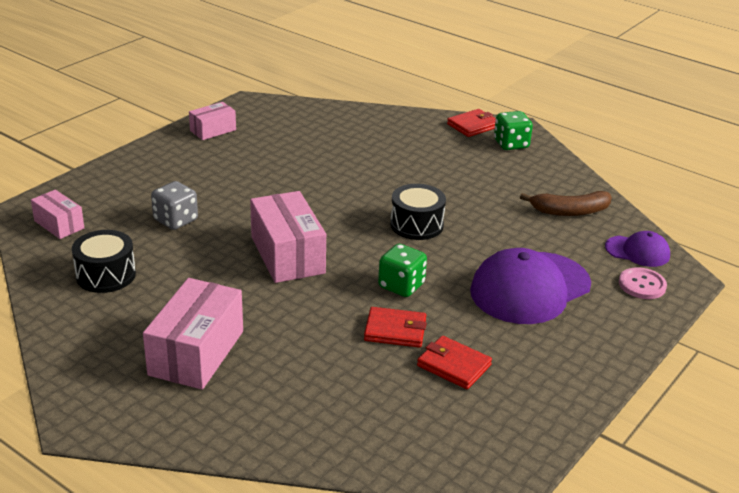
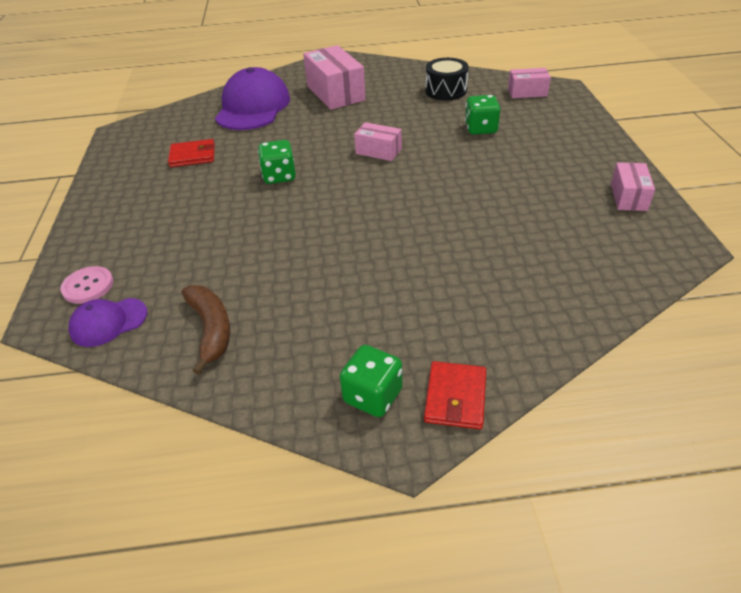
camera: 140 degrees right, 10 degrees up
(175, 220) = (481, 129): grey dice -> green dice
(287, 255) = (378, 151): pink box -> pink box, size x0.56
(395, 330) = (249, 153): red wallet -> none
(416, 225) = (330, 223): black drum -> none
(530, 288) = (185, 227): purple cap -> purple cap (253, 107)
(570, 211) = (211, 329): brown banana -> brown banana turned 120 degrees clockwise

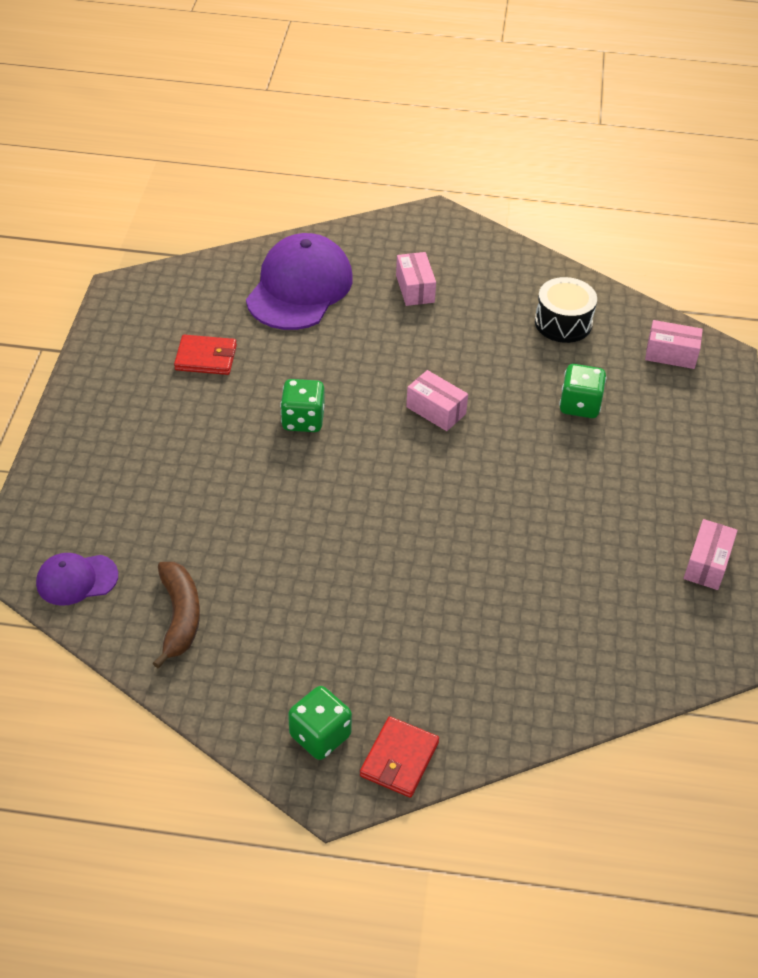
camera: 10 degrees right, 5 degrees up
(88, 286) = (60, 526): pink button -> none
(335, 93) = (415, 289): pink box -> pink box, size x0.56

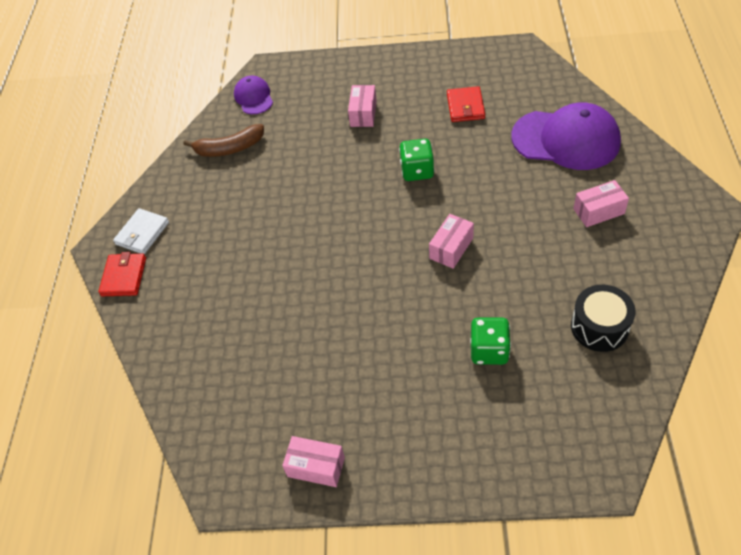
camera: 90 degrees right, 5 degrees up
(320, 736) = (142, 233): green dice -> white wallet
(399, 759) = (124, 277): red wallet -> red wallet turned 75 degrees clockwise
(671, 354) = (589, 425): pink box -> pink box (363, 113)

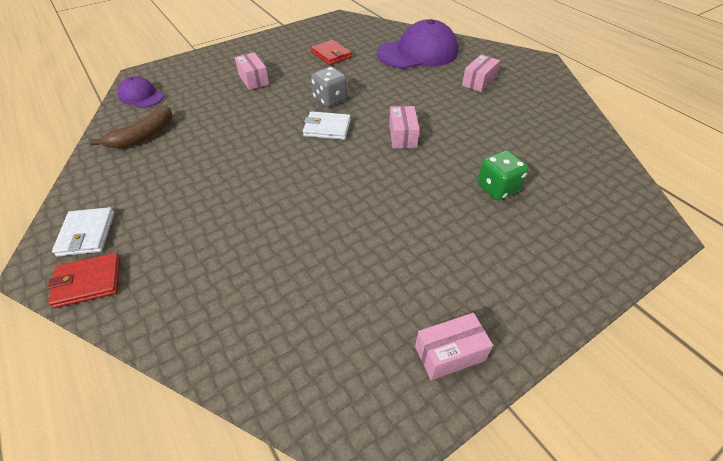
camera: 40 degrees left, 5 degrees down
(124, 277) = (88, 282): red wallet -> red wallet turned 75 degrees counterclockwise
(387, 207) = (327, 128): none -> white wallet
(417, 171) = (330, 99): green dice -> grey dice
(599, 327) = (551, 142): black drum -> none

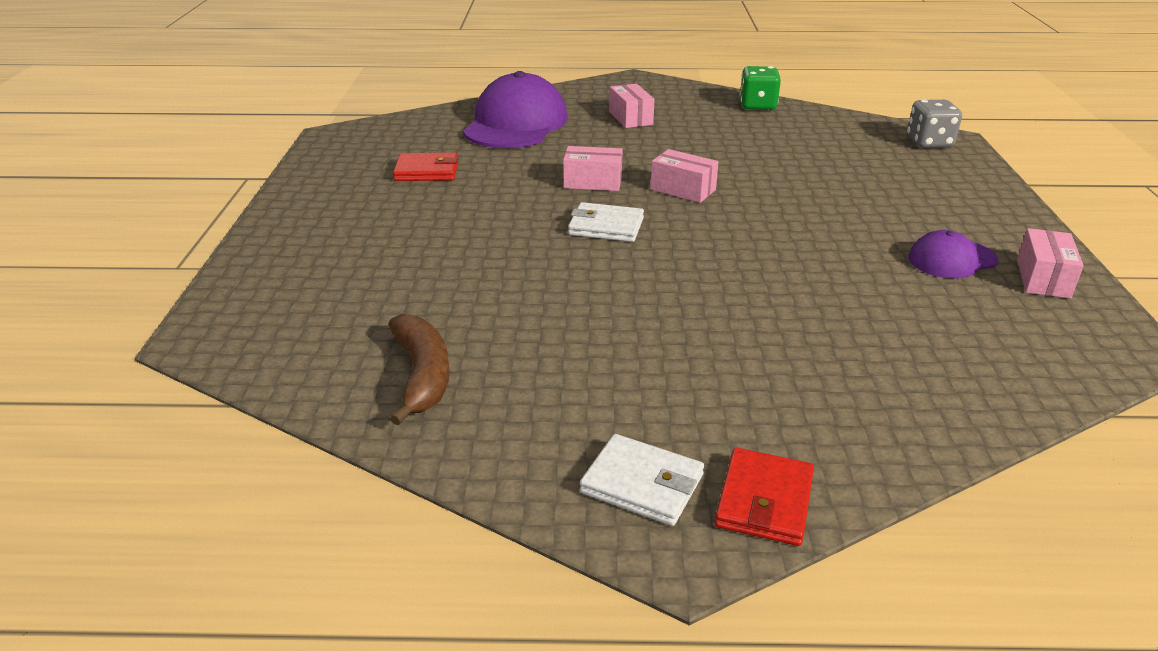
camera: 55 degrees left, 15 degrees down
(141, 96) = (283, 351): purple cap -> purple cap (952, 259)
(253, 79) = (399, 241): pink box -> pink box (592, 182)
(327, 128) = (606, 226): white wallet -> white wallet turned 60 degrees clockwise
(330, 99) = (541, 205): grey dice -> grey dice (929, 143)
(497, 188) = (830, 177): green dice -> green dice (757, 105)

